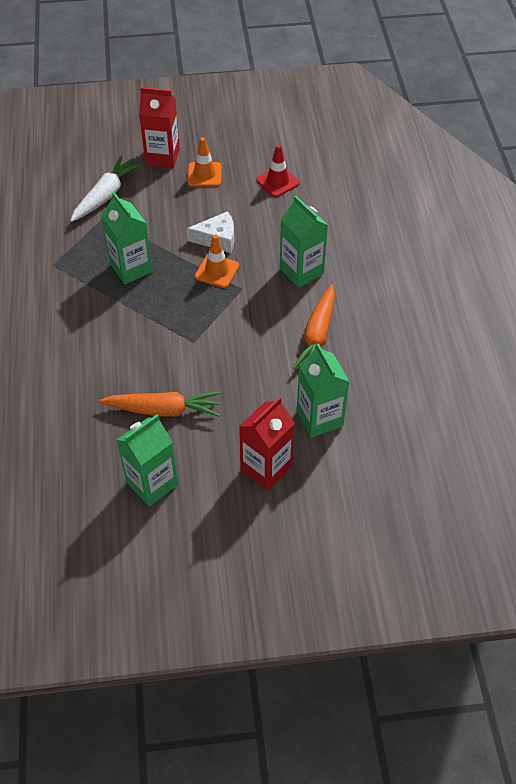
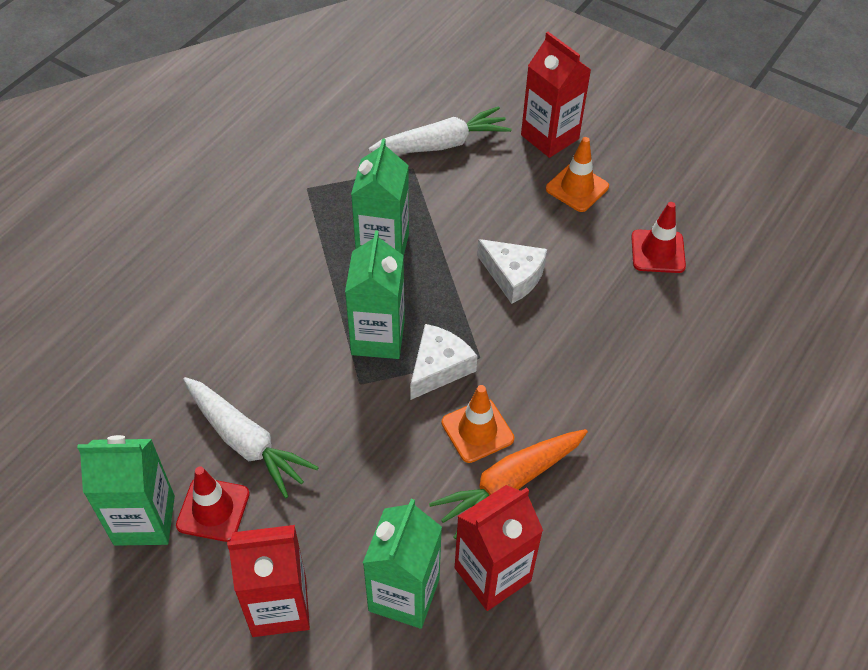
camera: 40 degrees right, 0 degrees up
(164, 410) = (246, 442): orange carrot -> white carrot
(183, 452) = (213, 509): none -> red traffic cone
(217, 271) = (473, 315): orange traffic cone -> orange traffic cone (477, 430)
(226, 307) = (439, 367): none -> white cheese
(301, 271) = (573, 386): green carton -> green carton (378, 337)
(350, 380) = (492, 574): none -> red carton

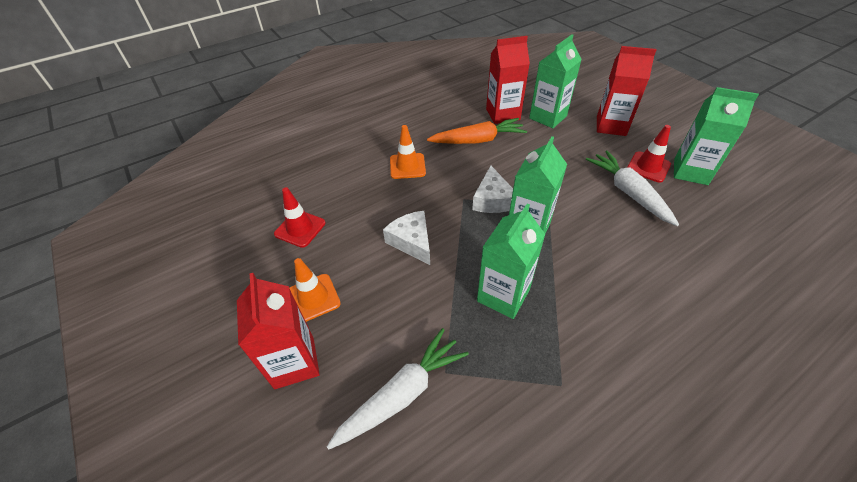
camera: 155 degrees left, 5 degrees down
(439, 367) = (492, 200): white cheese -> white cheese turned 60 degrees counterclockwise
(442, 144) = (402, 393): white carrot -> white carrot turned 135 degrees clockwise
(477, 430) = (483, 164): orange traffic cone -> orange traffic cone (407, 166)

